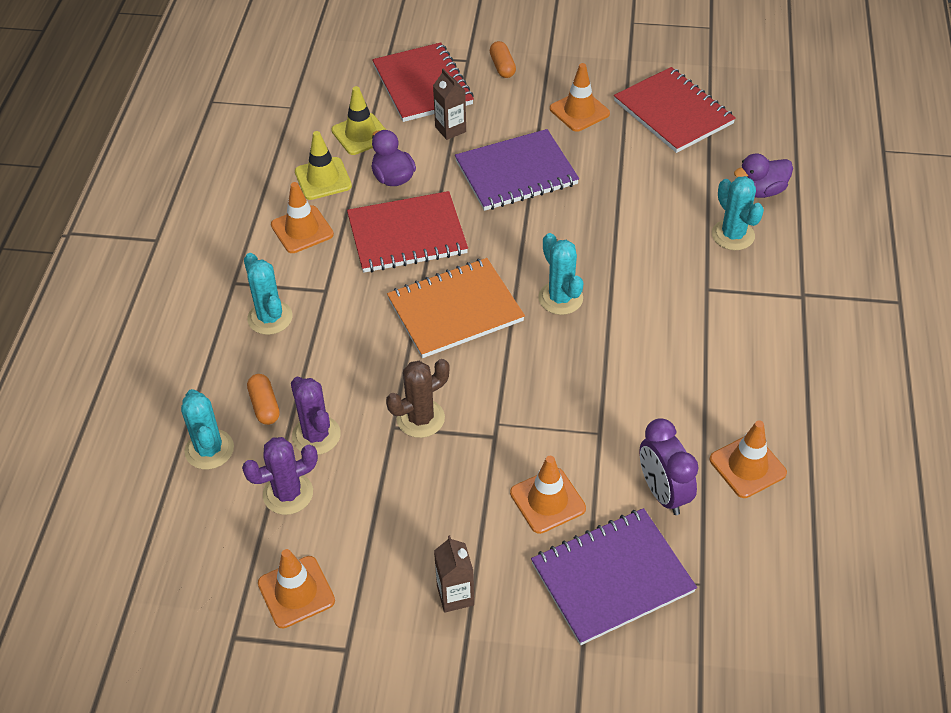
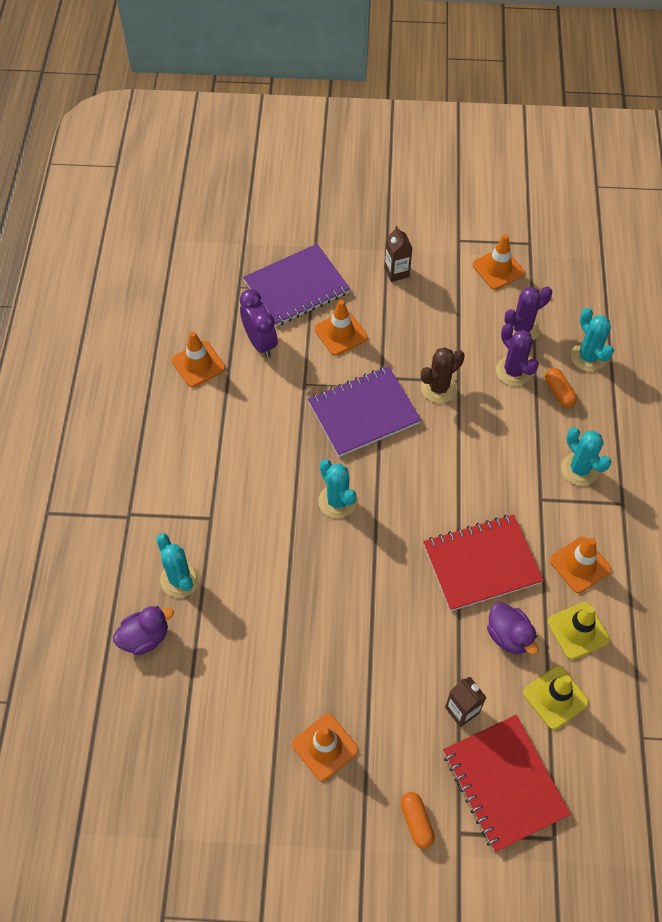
camera: 175 degrees right, 10 degrees up
(455, 310) = (426, 484): orange notebook -> none
(516, 173) = (387, 649): purple notebook -> purple notebook (363, 413)
(673, 112) = (222, 750): red notebook -> none

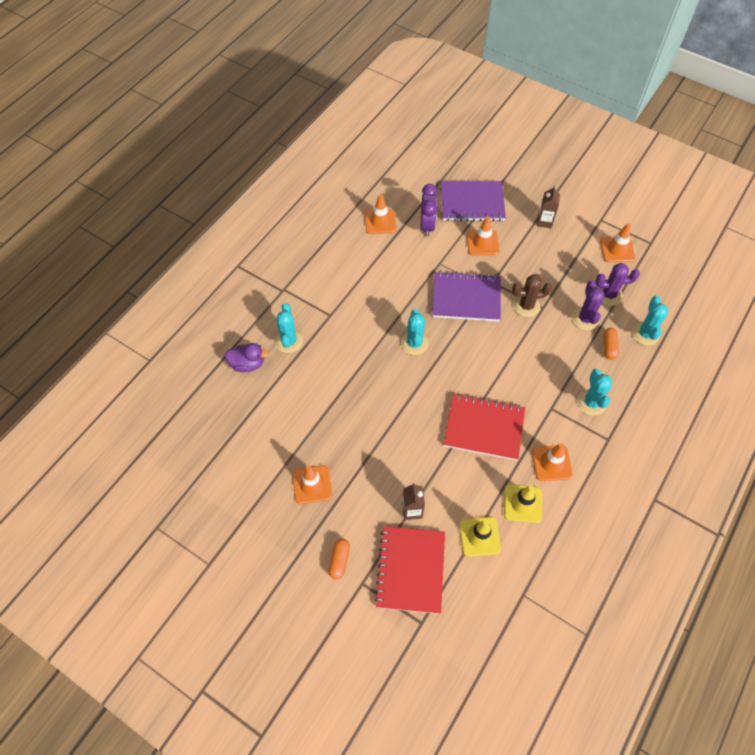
camera: 30 degrees right, 0 degrees up
(509, 636) = (473, 482): purple duck -> none

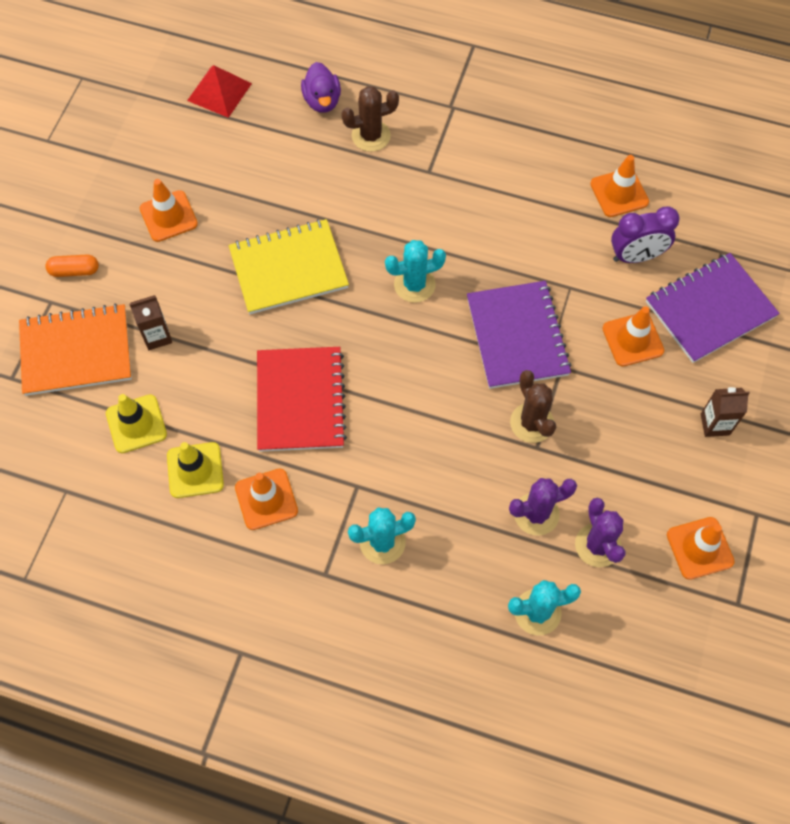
camera: 75 degrees right, 5 degrees up
(212, 429) = (219, 92): none -> red pyramid
(289, 341) = (371, 136): turquoise cactus -> brown cactus
(380, 414) = (288, 269): none -> yellow notebook
(410, 570) = (76, 352): red notebook -> orange notebook
(472, 202) = (710, 309): purple notebook -> purple notebook turned 75 degrees clockwise
(609, 347) = (493, 557): orange capsule -> none

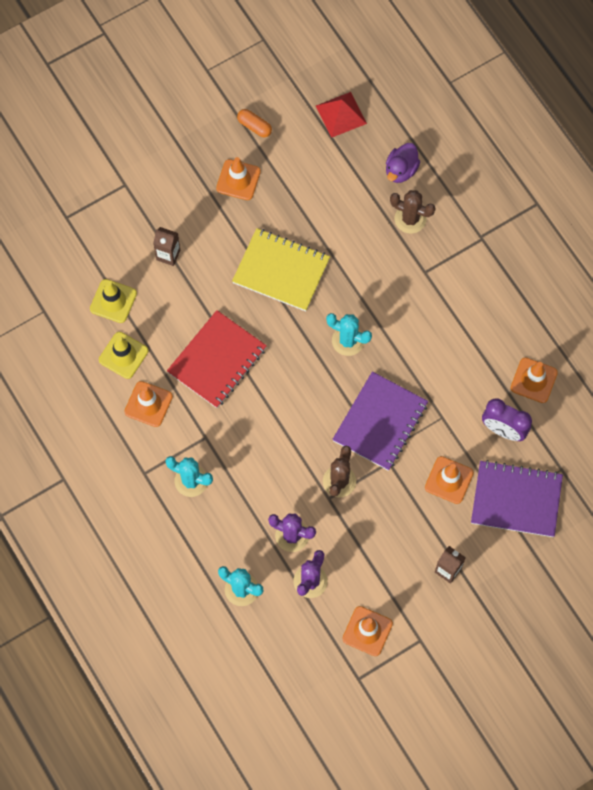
camera: 40 degrees right, 5 degrees up
(74, 271) = (154, 174): orange capsule -> orange capsule (254, 126)
(76, 352) = (115, 229): orange notebook -> none

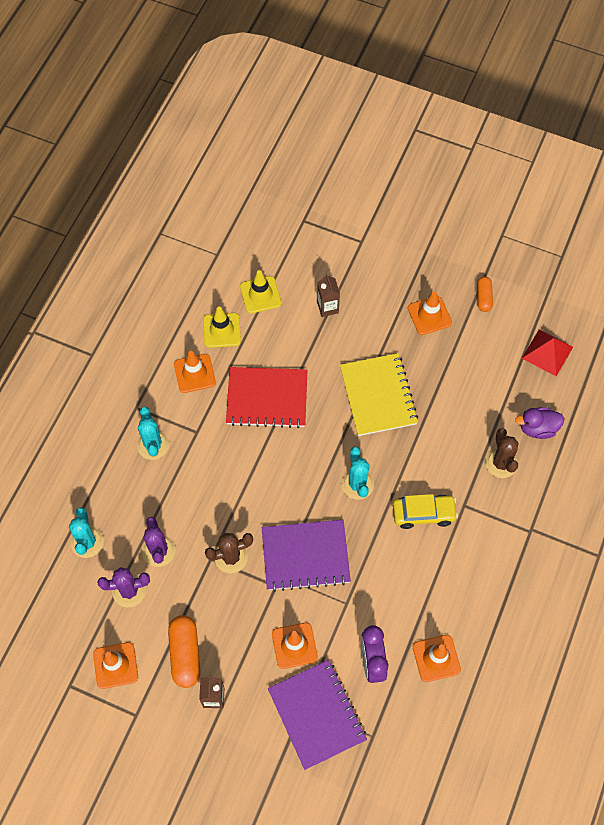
camera: 55 degrees right, 5 degrees down
(396, 570) = (185, 654): none -> orange capsule
(410, 307) = (423, 514): none -> yellow car

